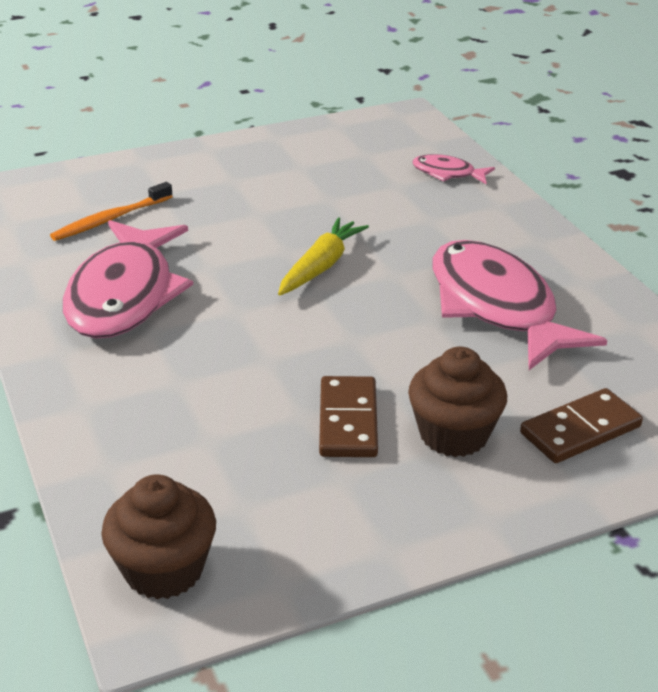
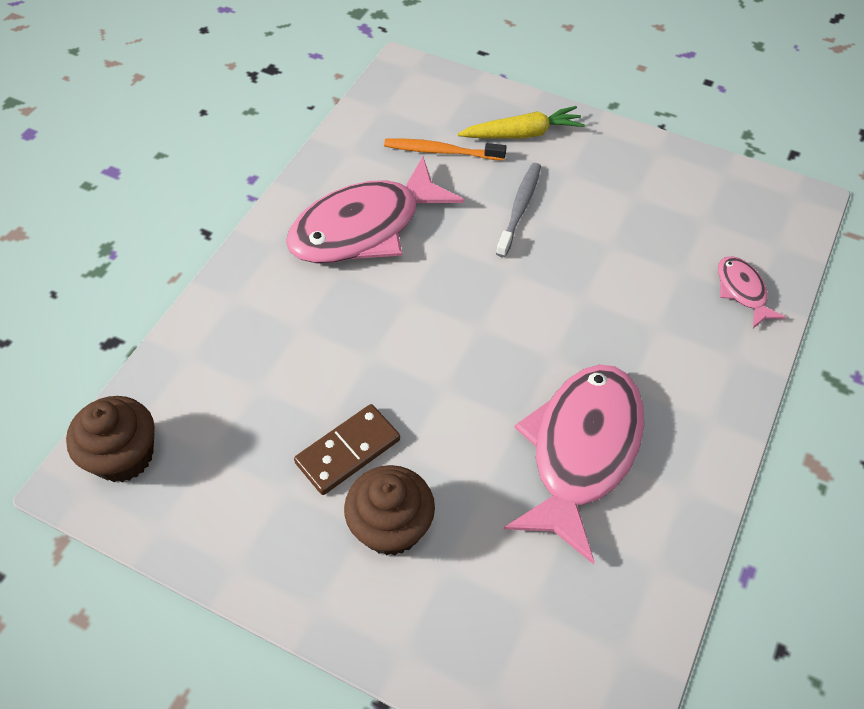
camera: 50 degrees right, 20 degrees up
(231, 216) = (519, 209): none -> grey toothbrush
(321, 266) = (514, 305): yellow carrot -> yellow carrot (522, 134)
(580, 430) = (473, 609): brown domino -> none

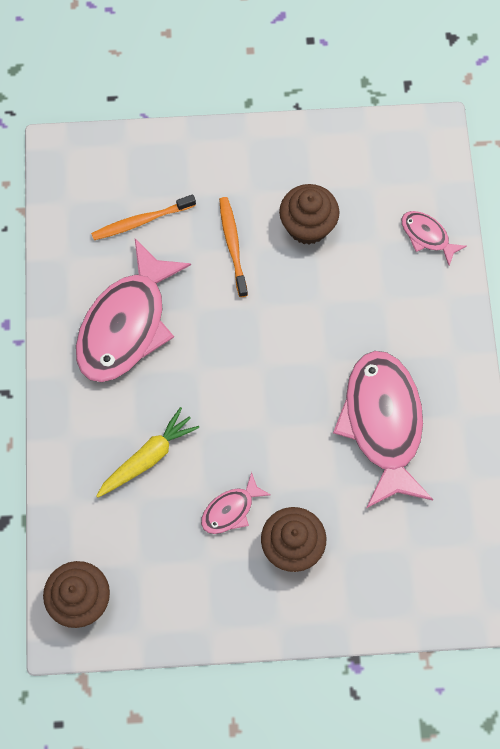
camera: 30 degrees left, 15 degrees up
(348, 451) = (231, 510): brown domino -> pink fish
(519, 209) = (233, 245): grey toothbrush -> orange toothbrush
(522, 134) = (194, 171): yellow carrot -> yellow carrot (148, 457)
(611, 225) = (307, 226): none -> brown cupcake

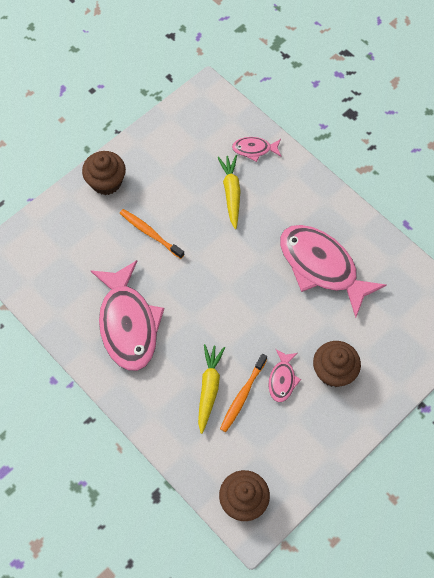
camera: 40 degrees left, 5 degrees down
(141, 221) = (84, 259): orange toothbrush -> orange toothbrush (242, 395)
(307, 226) = (183, 191): brown cupcake -> brown cupcake (106, 182)
(358, 266) = (231, 193): none -> yellow carrot

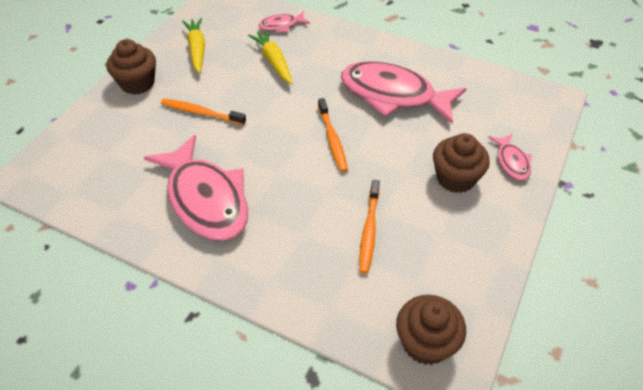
camera: 20 degrees left, 15 degrees down
(209, 388) = (327, 234): yellow carrot -> yellow carrot (197, 49)
(249, 297) = (332, 139): none -> orange toothbrush
(282, 379) = (405, 201): pink fish -> pink fish (511, 162)

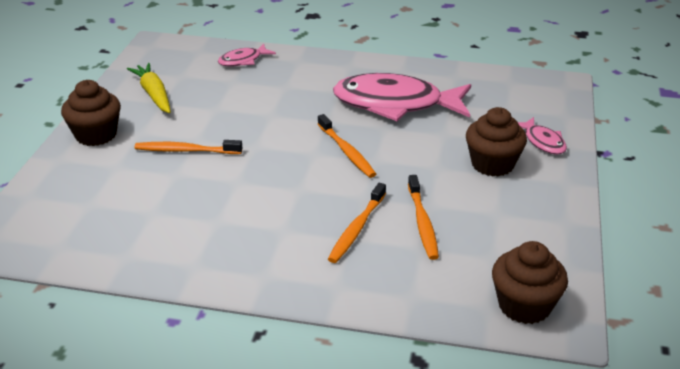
camera: 15 degrees left, 15 degrees down
(206, 199) = (228, 226): pink fish -> none
(273, 61) = (249, 93): yellow carrot -> none
(311, 224) = (357, 228): none -> orange toothbrush

